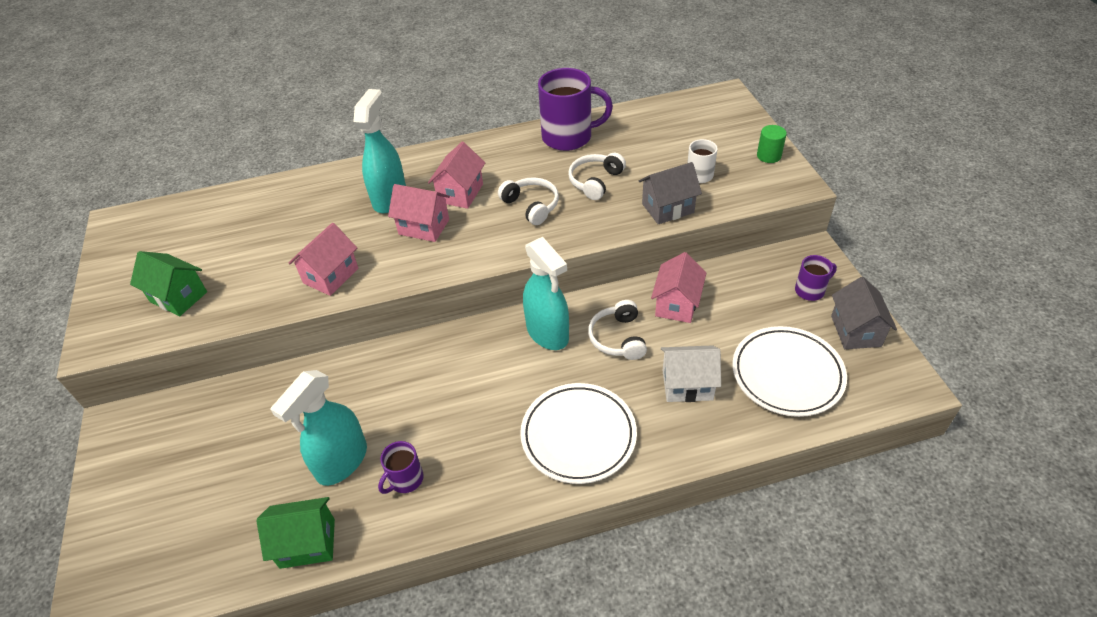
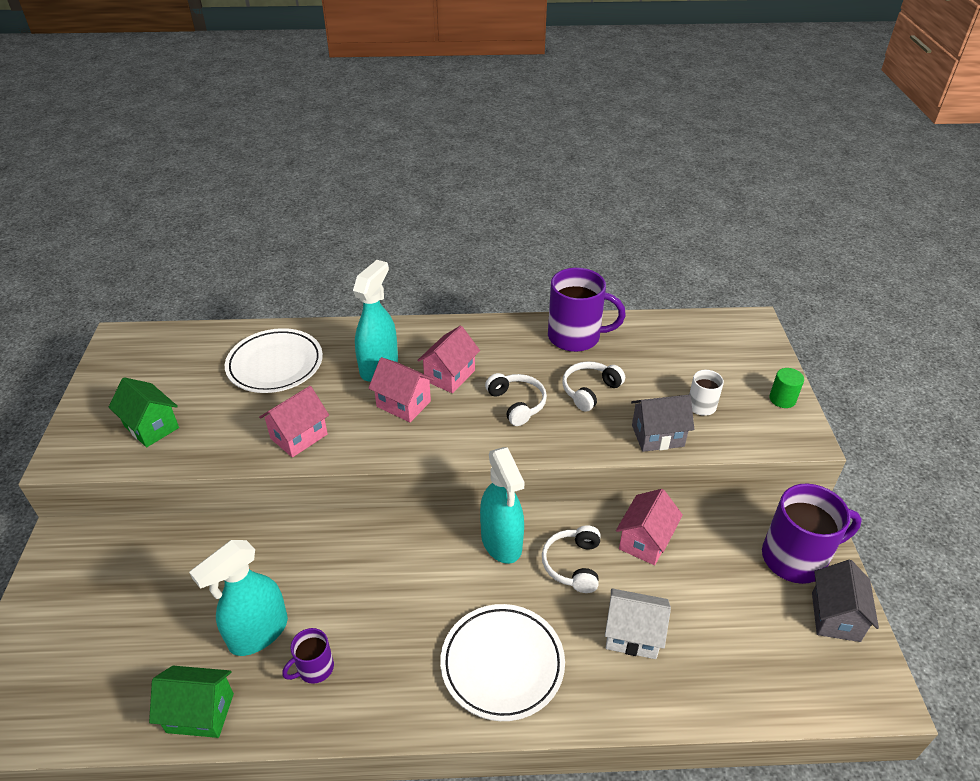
camera: 10 degrees right, 5 degrees down
(787, 374) = (745, 649): white plate -> white plate (275, 365)
(810, 290) = (796, 558): purple mug -> purple mug, size x1.96

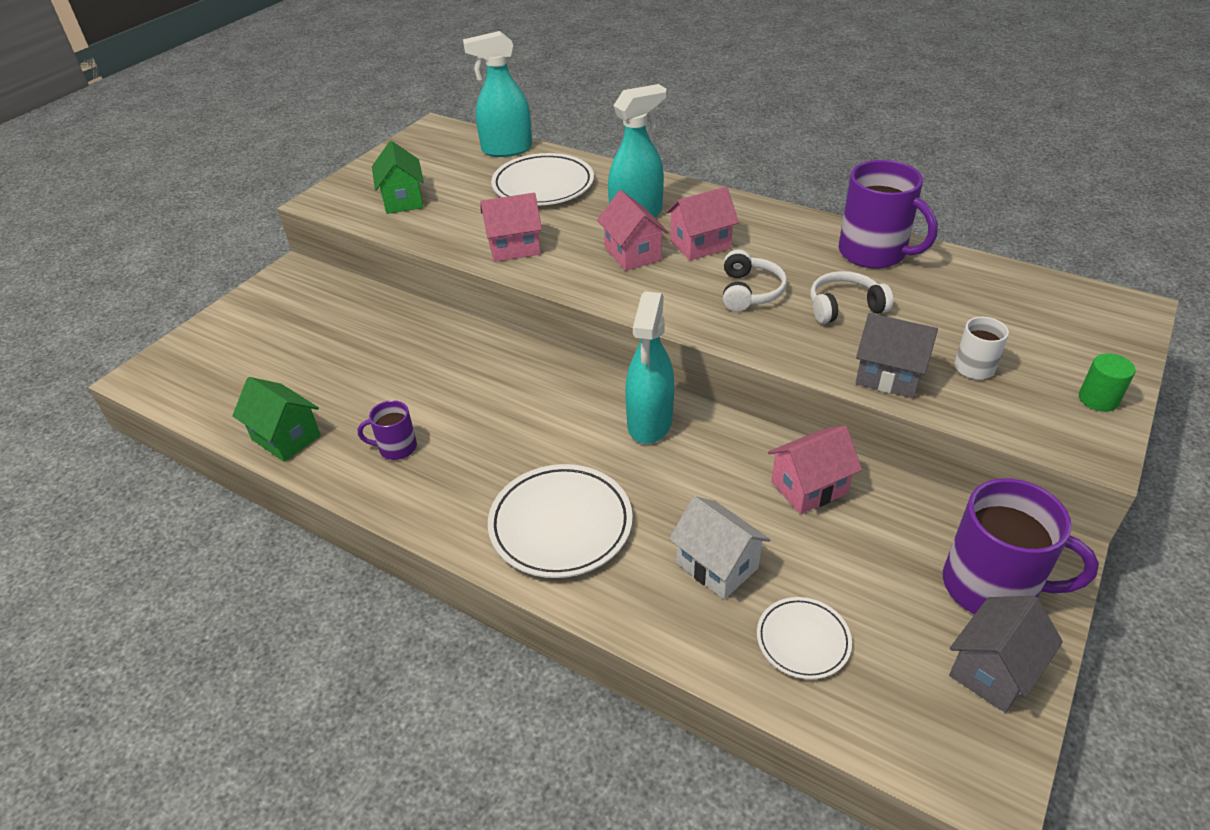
camera: 35 degrees right, 0 degrees up
(258, 633) = (375, 400): turquoise spray bottle -> turquoise spray bottle (506, 149)
(573, 564) = (707, 473): white headphones -> none
(723, 660) = (803, 640): none -> white plate

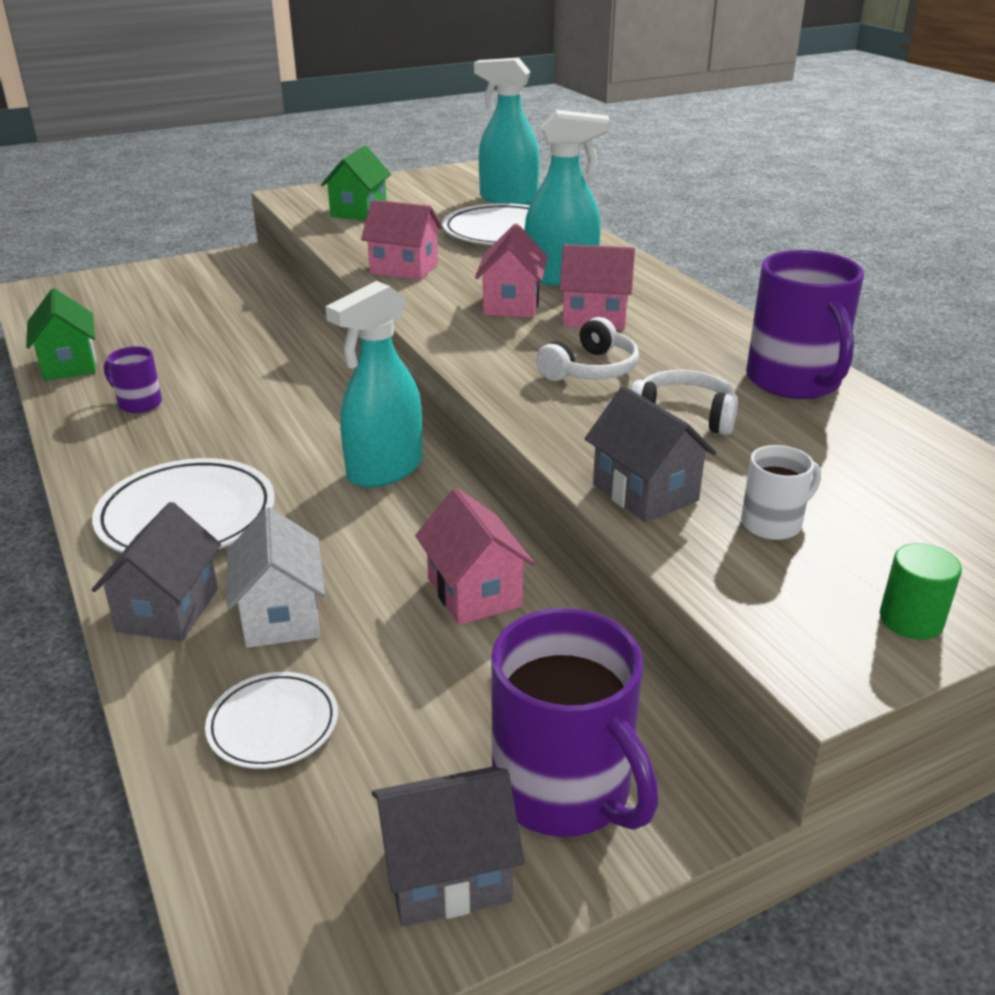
camera: 30 degrees right, 10 degrees down
(641, 601) = (168, 610): none -> grey house
(809, 487) = (474, 592): pink house -> pink house turned 60 degrees clockwise

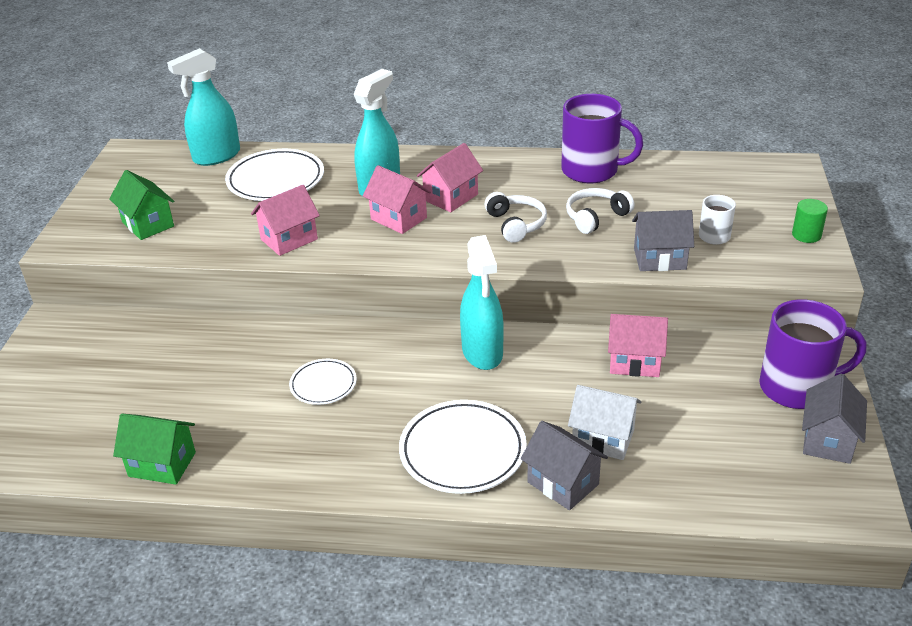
camera: 55 degrees left, 5 degrees up
(139, 403) = (276, 439): purple mug -> none
(273, 725) = (695, 467): white plate -> white plate (323, 384)

